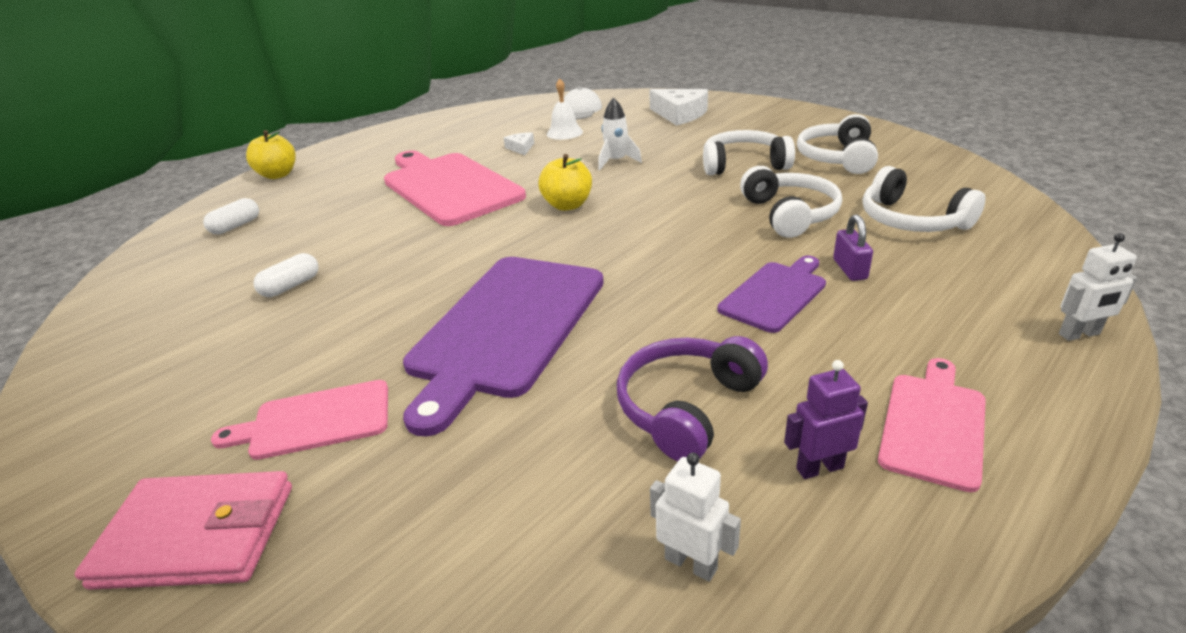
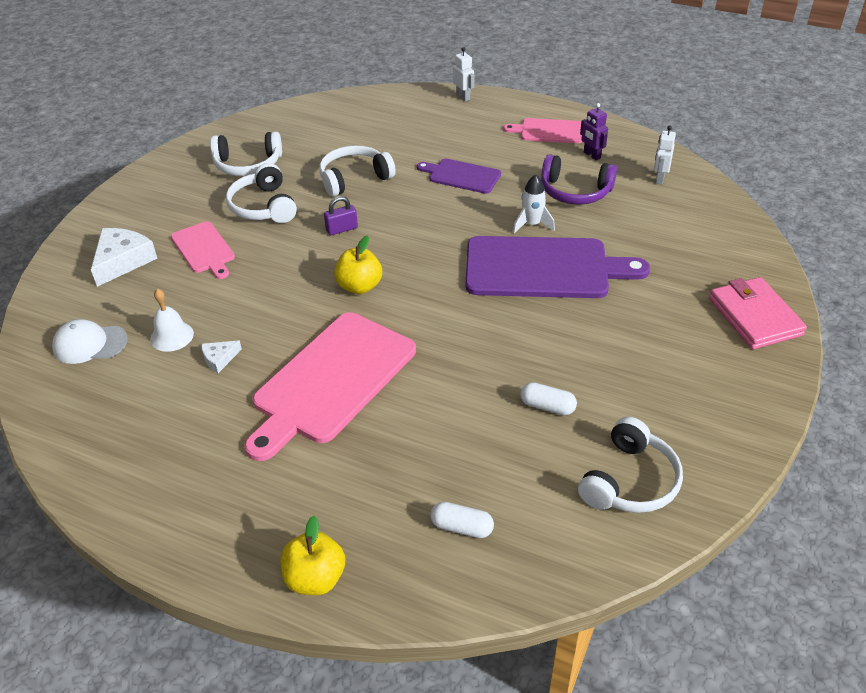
camera: 110 degrees left, 10 degrees up
(315, 421) = (665, 314): pink cutting board -> pink cutting board (204, 249)
(616, 161) = (258, 279): white rocket -> white rocket (532, 224)
(850, 269) = (424, 154): purple padlock -> purple padlock (342, 229)
(911, 220) = (353, 135): white headphones -> white headphones (629, 481)

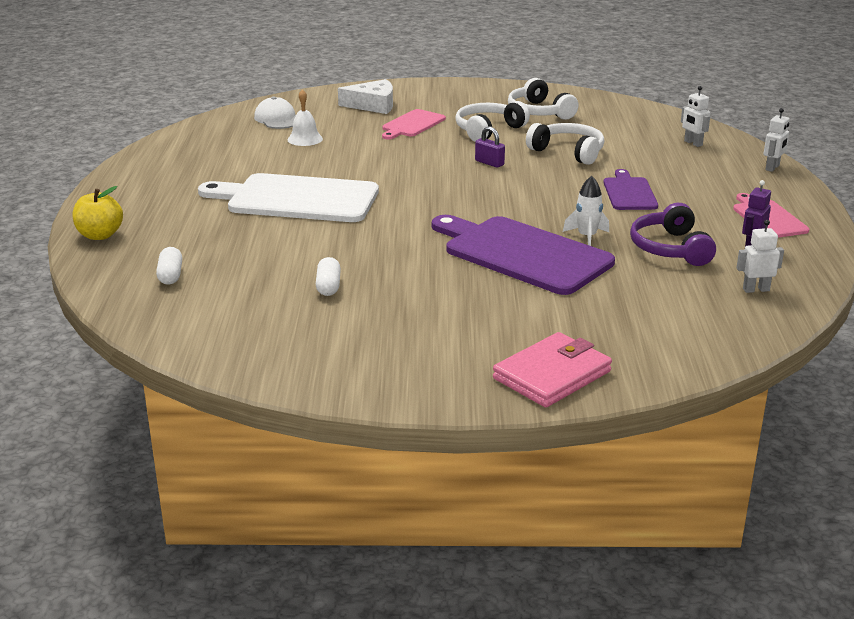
camera: 65 degrees right, 15 degrees down
(219, 359) = (293, 158): white cheese -> none
(331, 381) = (297, 199): pink cutting board -> white cutting board
(359, 286) = (419, 185): yellow apple -> none
(388, 113) = (693, 143): none -> white robot
(543, 268) = (522, 254): purple cutting board -> purple cutting board turned 150 degrees clockwise
(629, 481) = (259, 336): white headphones -> none

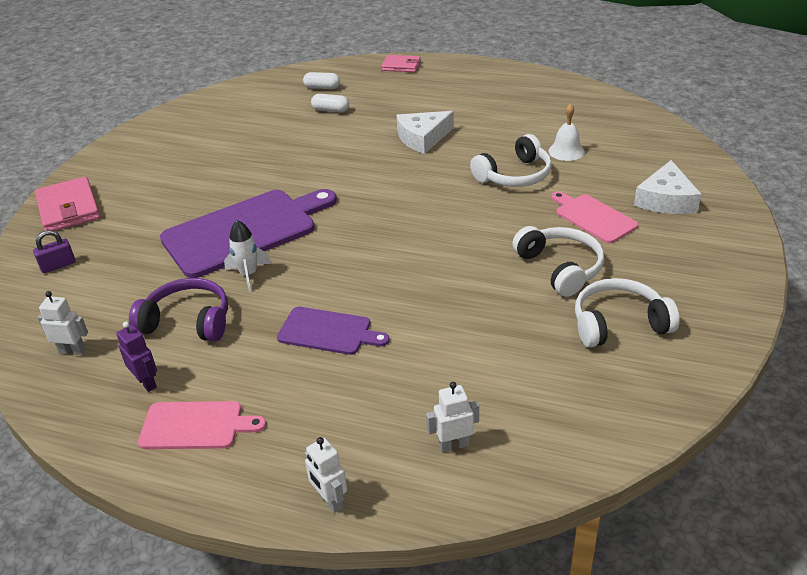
camera: 110 degrees right, 10 degrees up
(100, 235) = (401, 66): yellow apple -> pink wallet
(277, 119) = (629, 140): white cap -> none
(297, 199) = (423, 138): white cutting board -> white cheese
(328, 286) = (261, 140): white capsule -> white capsule (330, 110)
(489, 163) = (458, 250): purple padlock -> purple padlock (58, 265)
(568, 152) = (467, 315): white headphones -> white headphones (514, 175)
(756, 289) = (72, 351): white robot -> white robot turned 90 degrees counterclockwise

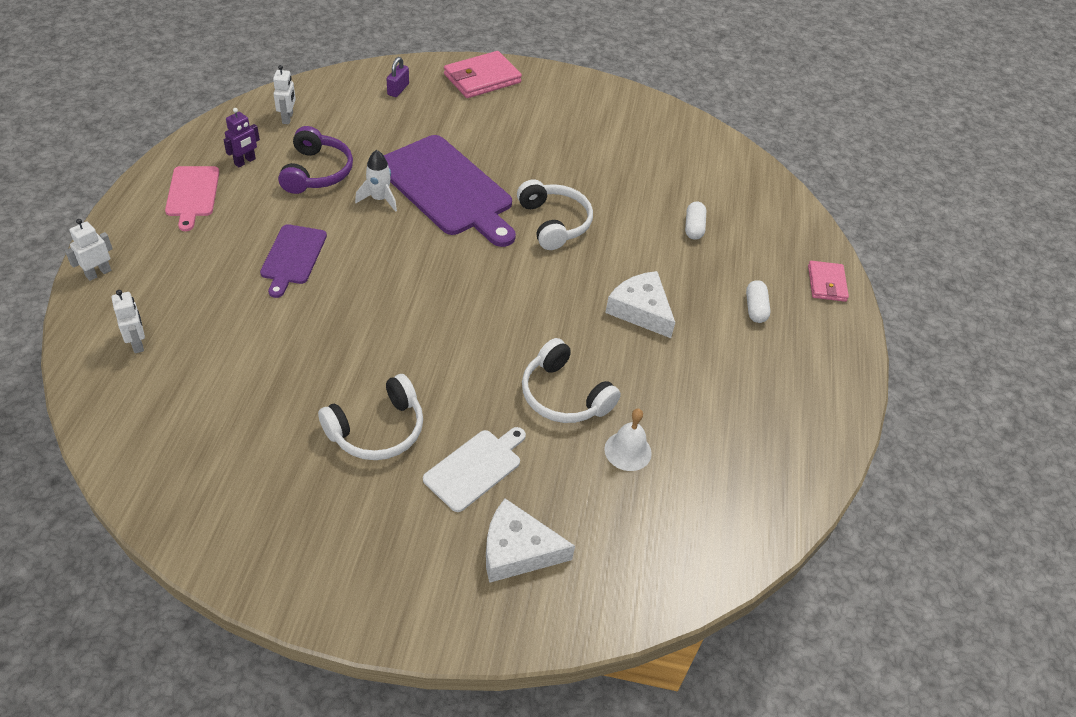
camera: 75 degrees right, 10 degrees up
(58, 265) = (398, 89): purple padlock -> purple padlock turned 60 degrees clockwise
(322, 88) = (748, 216): white capsule -> white capsule (755, 308)
(593, 217) = (475, 468): pink cutting board -> white cutting board
(618, 324) = (278, 474): white headphones -> white headphones (554, 223)

